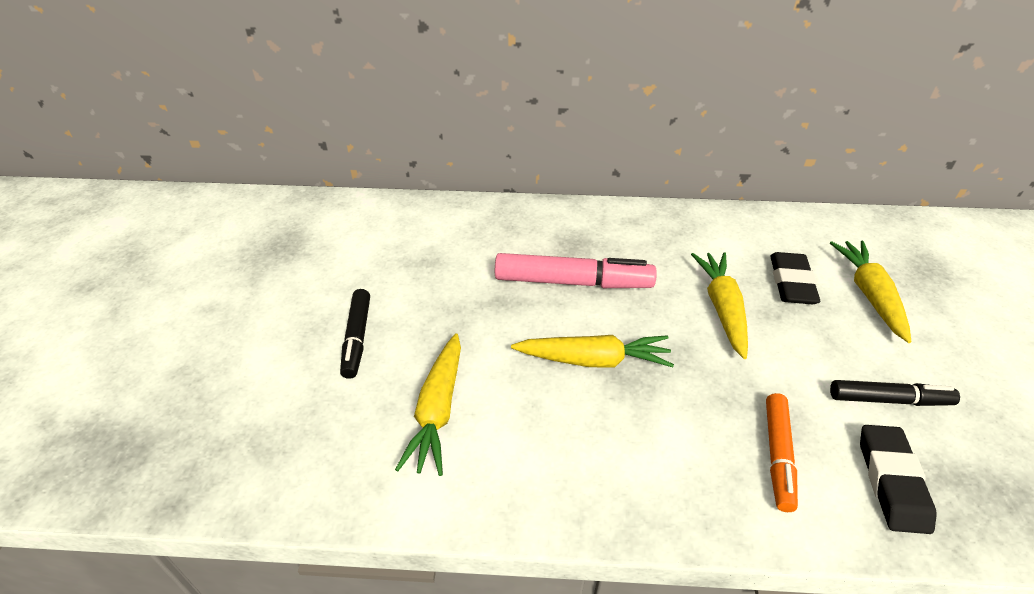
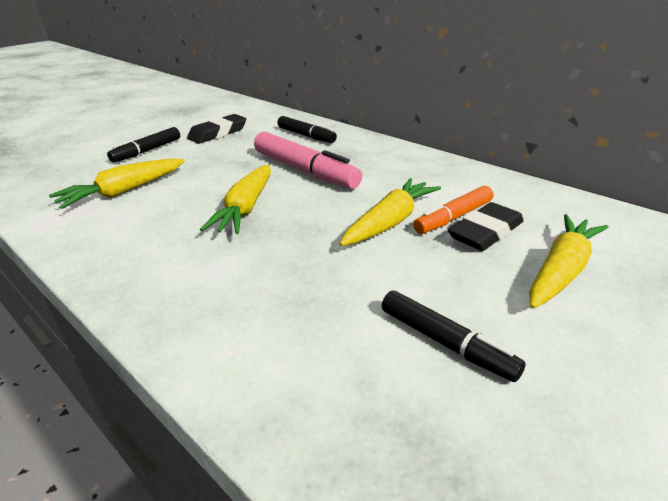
camera: 40 degrees right, 10 degrees down
(501, 230) = (306, 136): none -> black marker
(594, 360) = (245, 208): yellow carrot -> yellow carrot turned 60 degrees clockwise
(777, 455) = (271, 317): orange marker -> orange marker (453, 217)
(891, 481) = (338, 393): black eraser -> black eraser (218, 133)

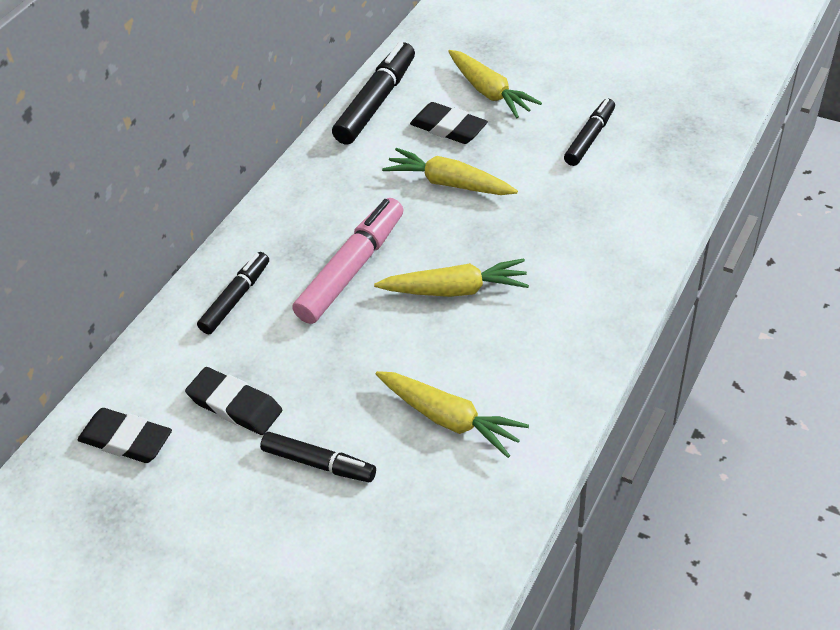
camera: 100 degrees left, 15 degrees up
(224, 112) = (126, 440): none -> black eraser
(453, 217) = (429, 147): orange marker -> none
(535, 197) = (376, 102): none -> black marker
(561, 270) = (489, 92): yellow carrot -> yellow carrot turned 150 degrees counterclockwise

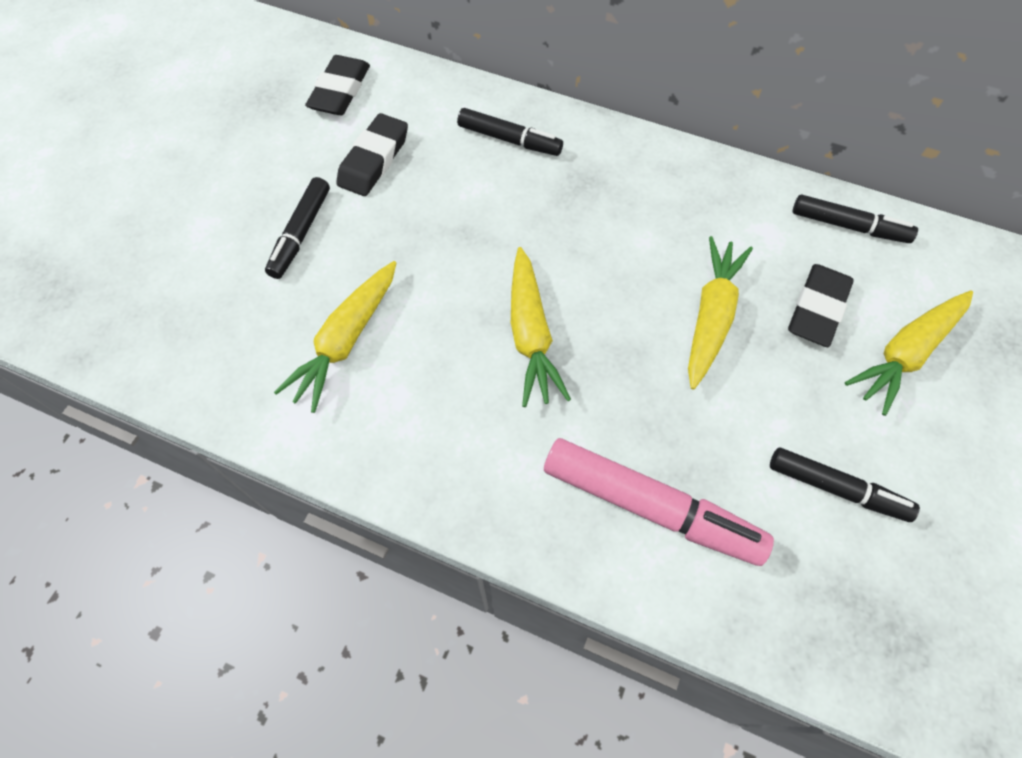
camera: 80 degrees right, 15 degrees up
(352, 269) = (557, 232): pink marker -> pink marker (650, 507)
(376, 102) = (849, 226): black marker -> black marker, size x0.63

